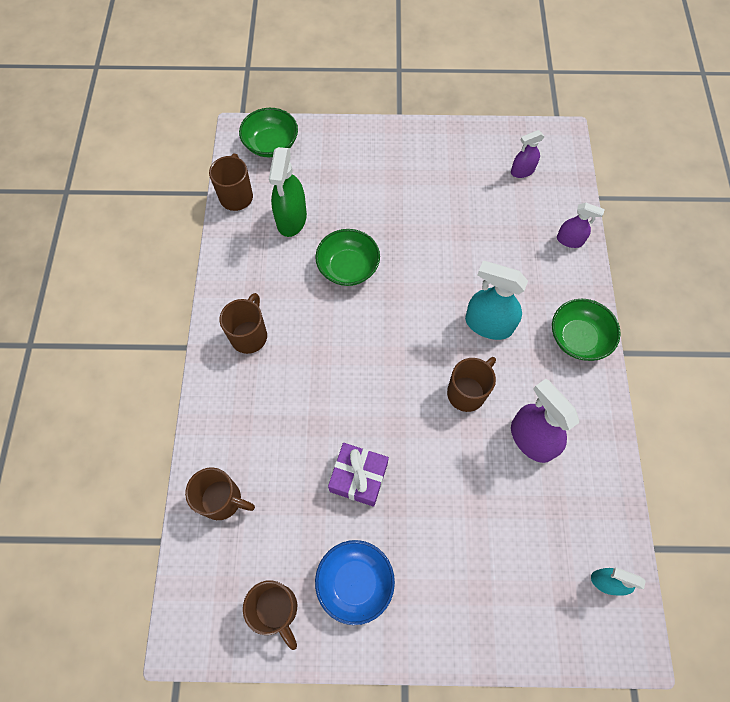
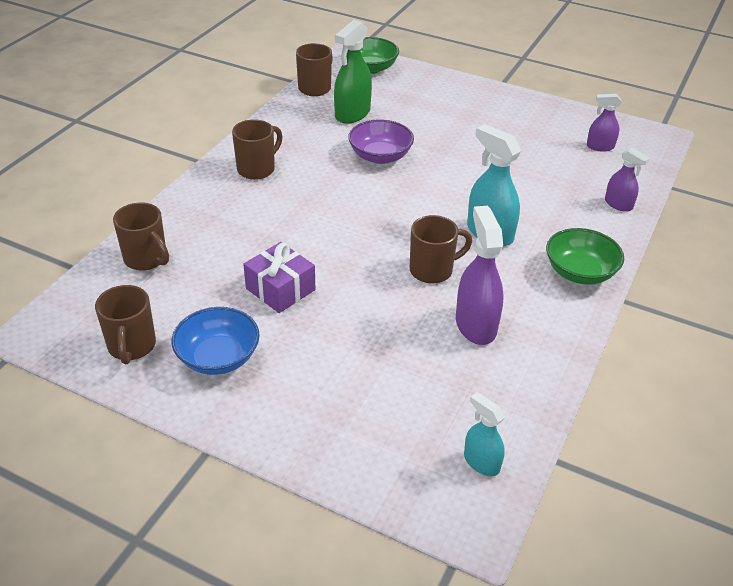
camera: 25 degrees right, 25 degrees down
(348, 267) = (380, 156): green bowl -> purple bowl

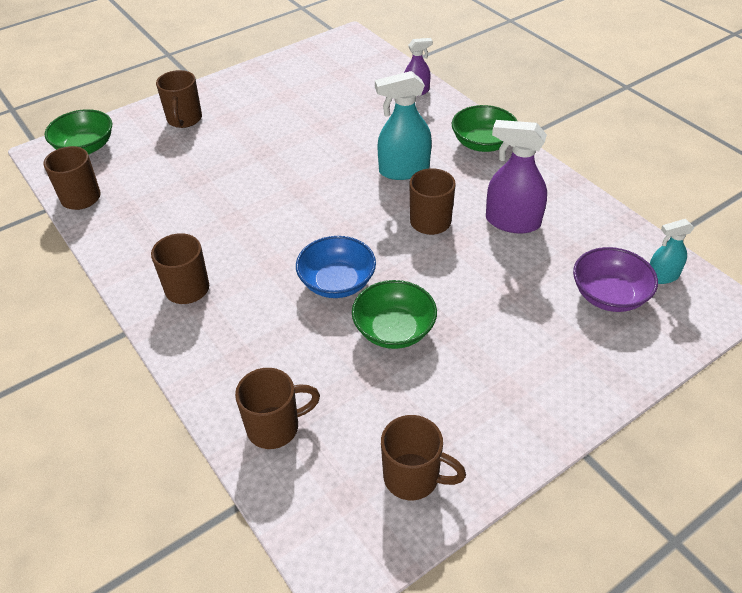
camera: 60 degrees left, 5 degrees up
(218, 357) = (466, 407): blue bowl -> blue bowl (337, 282)
(280, 289) = (394, 330): purple gift -> green bowl
(352, 114) = (154, 187): green spray bottle -> none
(380, 156) = (242, 193): purple bowl -> purple bowl (609, 295)
(444, 96) = (184, 120): none -> brown mug
(600, 147) = (337, 69): purple spray bottle -> none

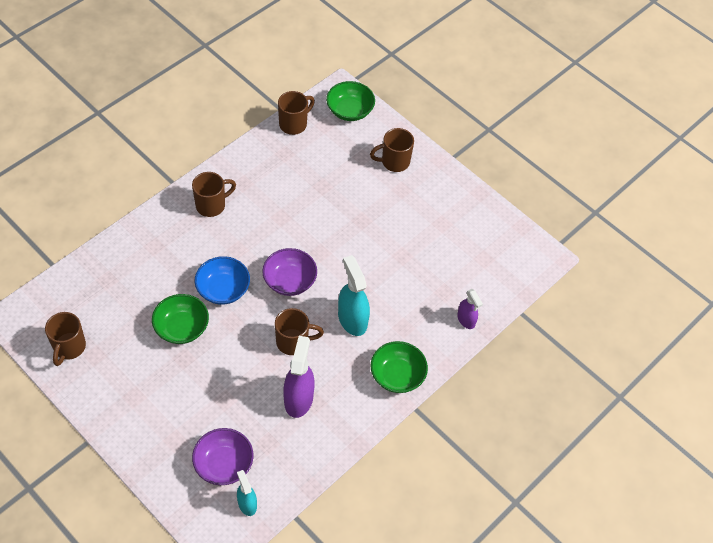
camera: 75 degrees right, 10 degrees up
(275, 427) = (103, 273): brown mug -> none
(337, 218) = (289, 281): none -> purple bowl

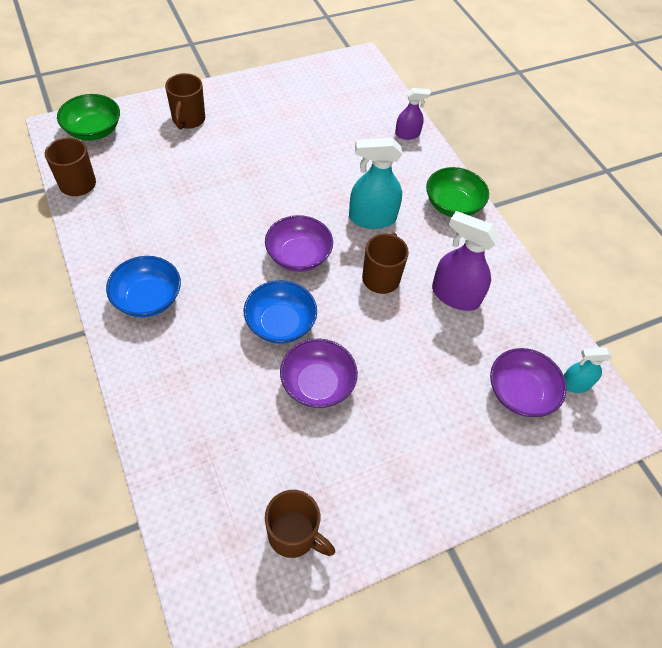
camera: 70 degrees left, 0 degrees up
(182, 327) = (317, 384): green bowl -> purple bowl
(211, 205) = (148, 299): brown mug -> blue bowl

